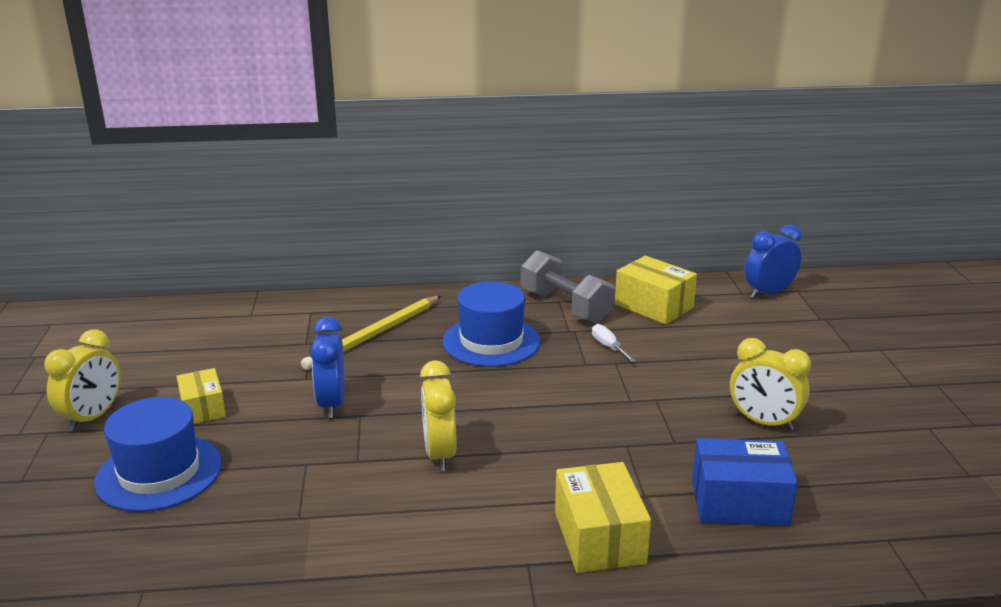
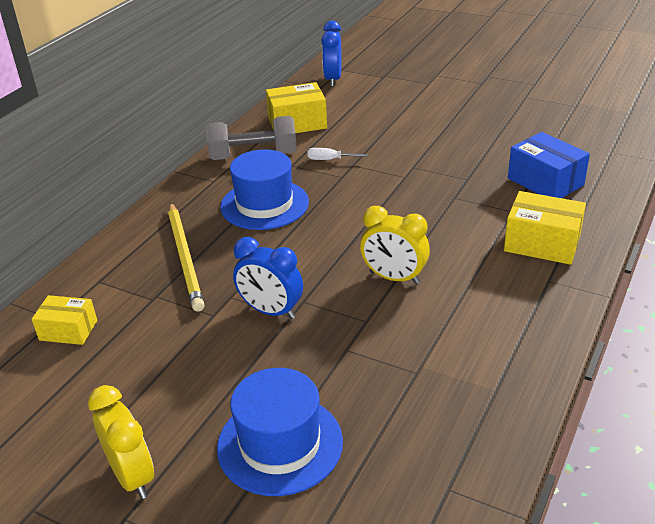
camera: 55 degrees left, 10 degrees up
(203, 408) = (197, 391): yellow box -> yellow box (68, 330)
(739, 502) = (545, 182): blue box -> blue box turned 75 degrees counterclockwise
(763, 422) = (474, 141): yellow clock -> none

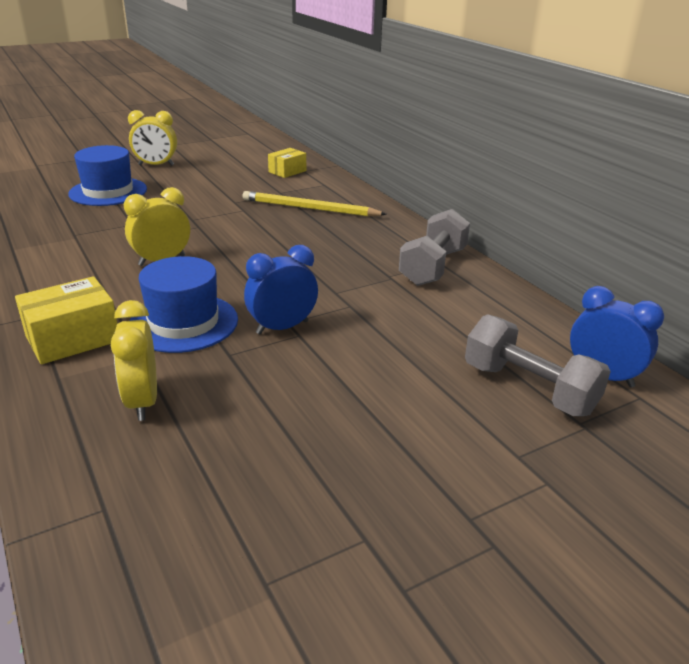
camera: 120 degrees right, 5 degrees down
(264, 204) = (338, 248): blue hat -> blue hat (183, 323)
(271, 311) = (207, 216): blue clock -> blue clock (282, 327)
(297, 123) = (483, 308): yellow box -> none
(330, 160) = (376, 298): white screwdriver -> none
(371, 92) = (529, 389): none -> grey dumbbell
(545, 182) = (142, 401): blue box -> yellow clock

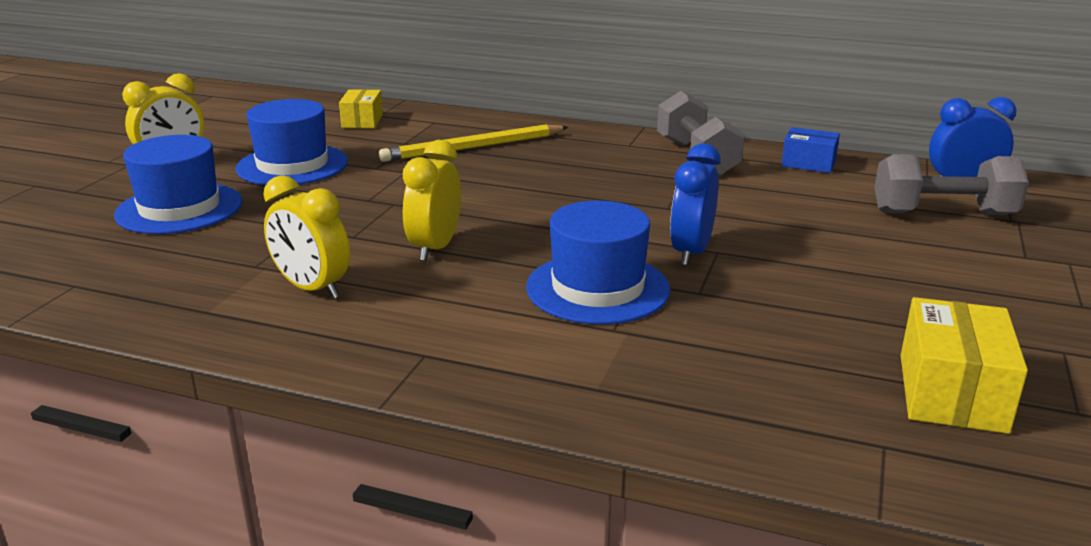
camera: 40 degrees left, 5 degrees down
(73, 338) = (523, 352): yellow box -> yellow box (951, 393)
(142, 401) = (720, 362): yellow clock -> yellow clock (312, 288)
(200, 186) = (292, 165): none -> blue hat
(508, 304) = (808, 163): none -> blue box

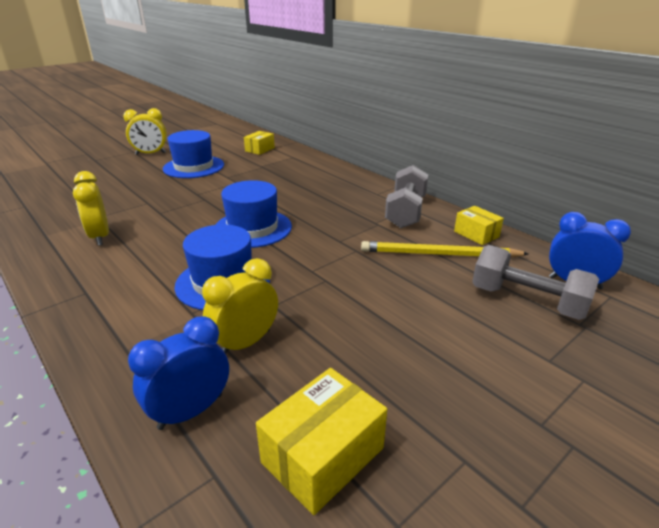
camera: 30 degrees right, 5 degrees up
(179, 208) = (117, 178): blue hat -> blue hat (252, 228)
(435, 248) = (184, 230): yellow clock -> yellow clock (245, 342)
(473, 148) = (289, 176): yellow pencil -> yellow pencil (439, 254)
(691, 252) = (309, 275): blue clock -> blue clock (190, 411)
(808, 163) = (476, 234): blue box -> yellow box

